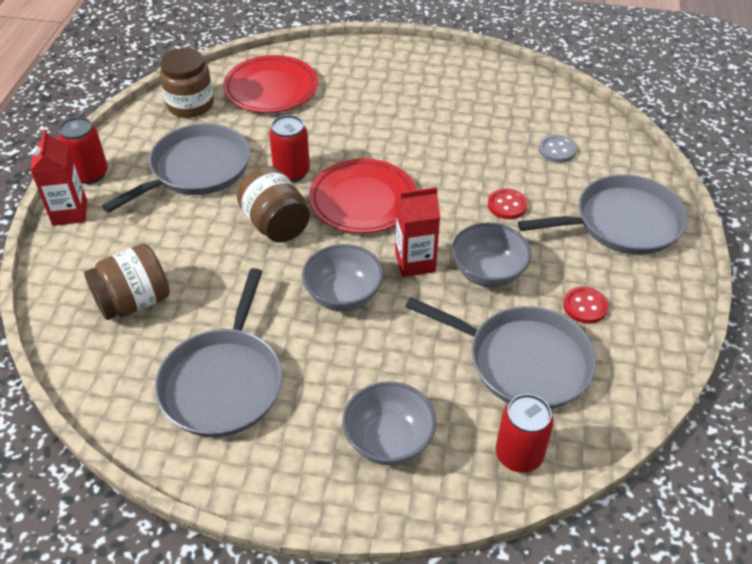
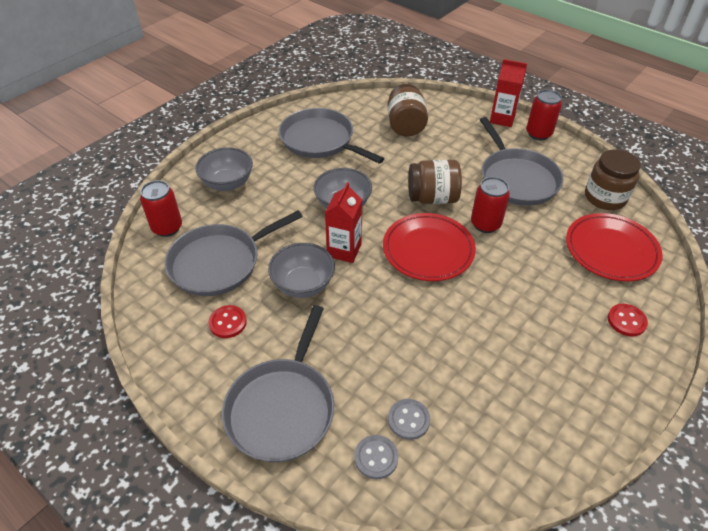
camera: 120 degrees right, 0 degrees up
(507, 205) = (362, 335): red button -> red button (626, 321)
(603, 155) = (376, 457): none -> grey button

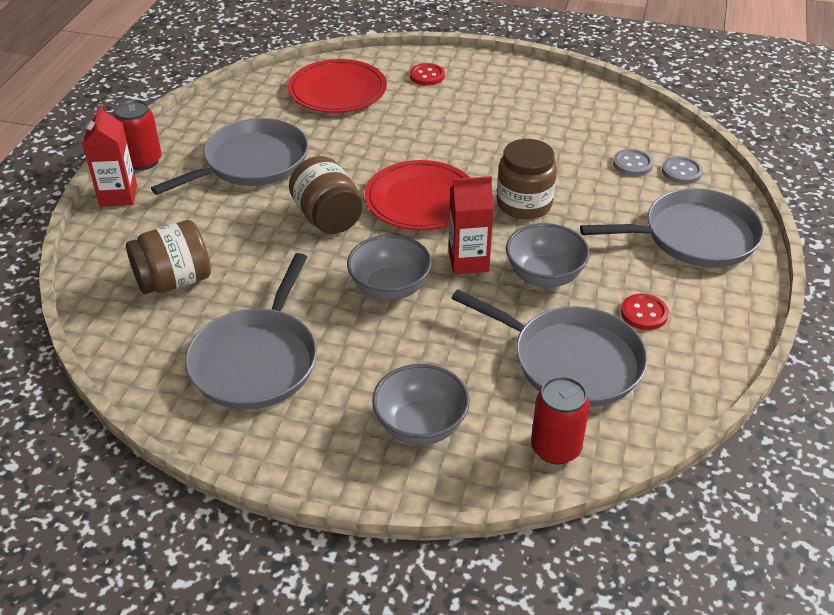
camera: 115 degrees left, 5 degrees down
(485, 224) = (350, 170): red can -> none
(605, 197) = (252, 102): brown jar -> brown jar (524, 204)

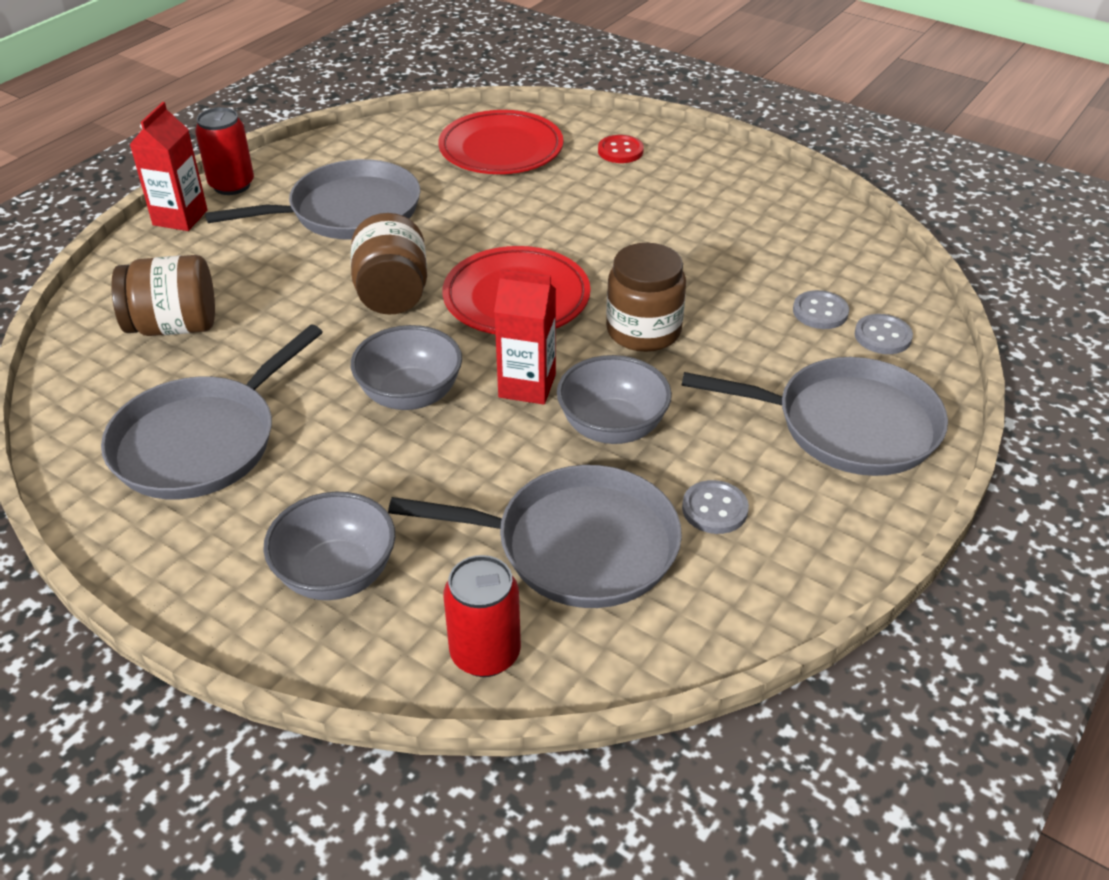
camera: 20 degrees right, 0 degrees up
(570, 361) = (577, 545): grey pan -> grey pan turned 45 degrees counterclockwise
(644, 313) = (714, 509): red button -> grey button

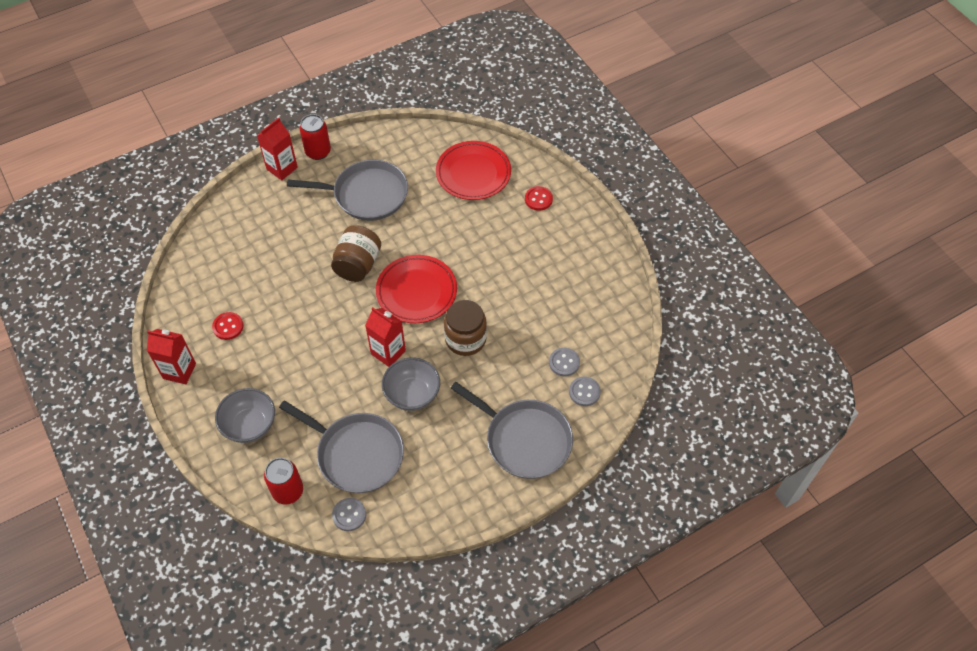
camera: 25 degrees right, 15 degrees up
(136, 538) = (179, 371): none -> red carton
(174, 326) = (246, 247): brown jar -> none
(201, 441) = (228, 326): grey pan -> red button
(410, 395) = (331, 336): grey bowl -> none
(714, 509) = (428, 461): grey button -> grey button (349, 515)

